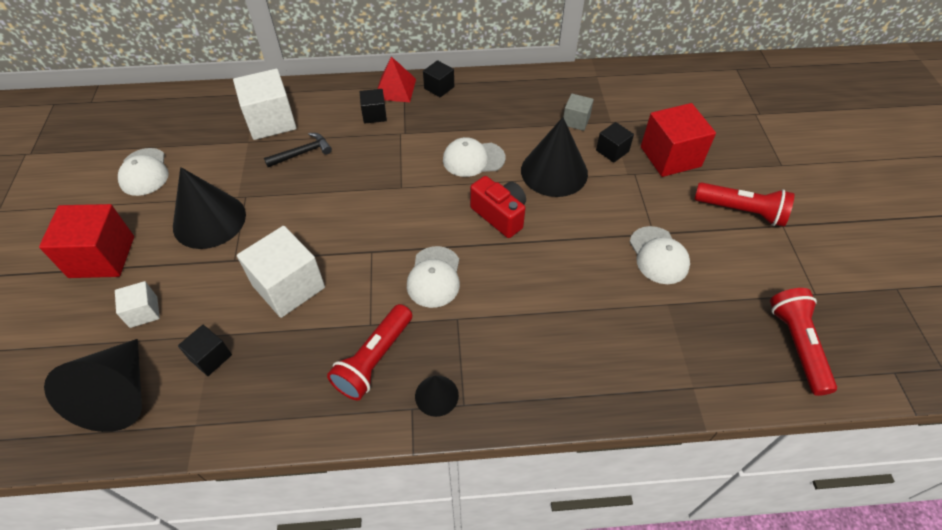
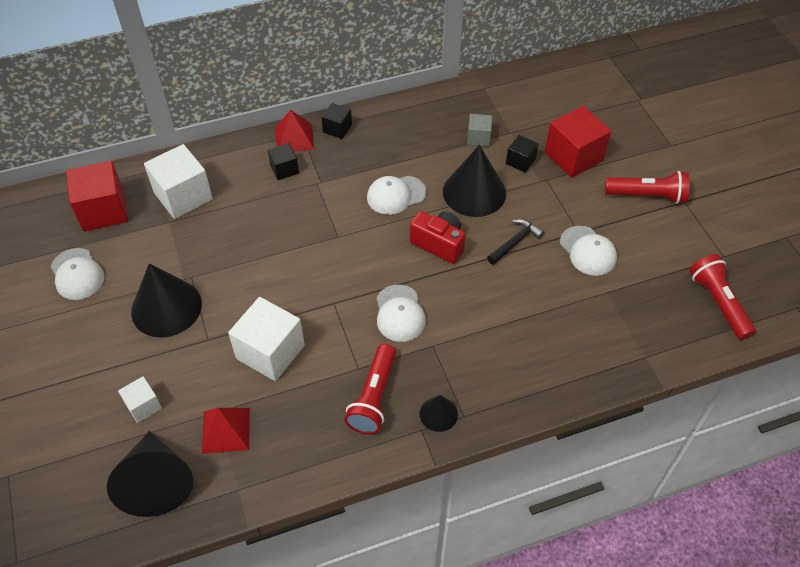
camera: 15 degrees left, 0 degrees up
(102, 257) = (76, 365): red cube -> red cube (103, 210)
(210, 357) = (225, 430): black cube -> red pyramid
(302, 153) = (229, 222): black hammer -> black hammer (515, 242)

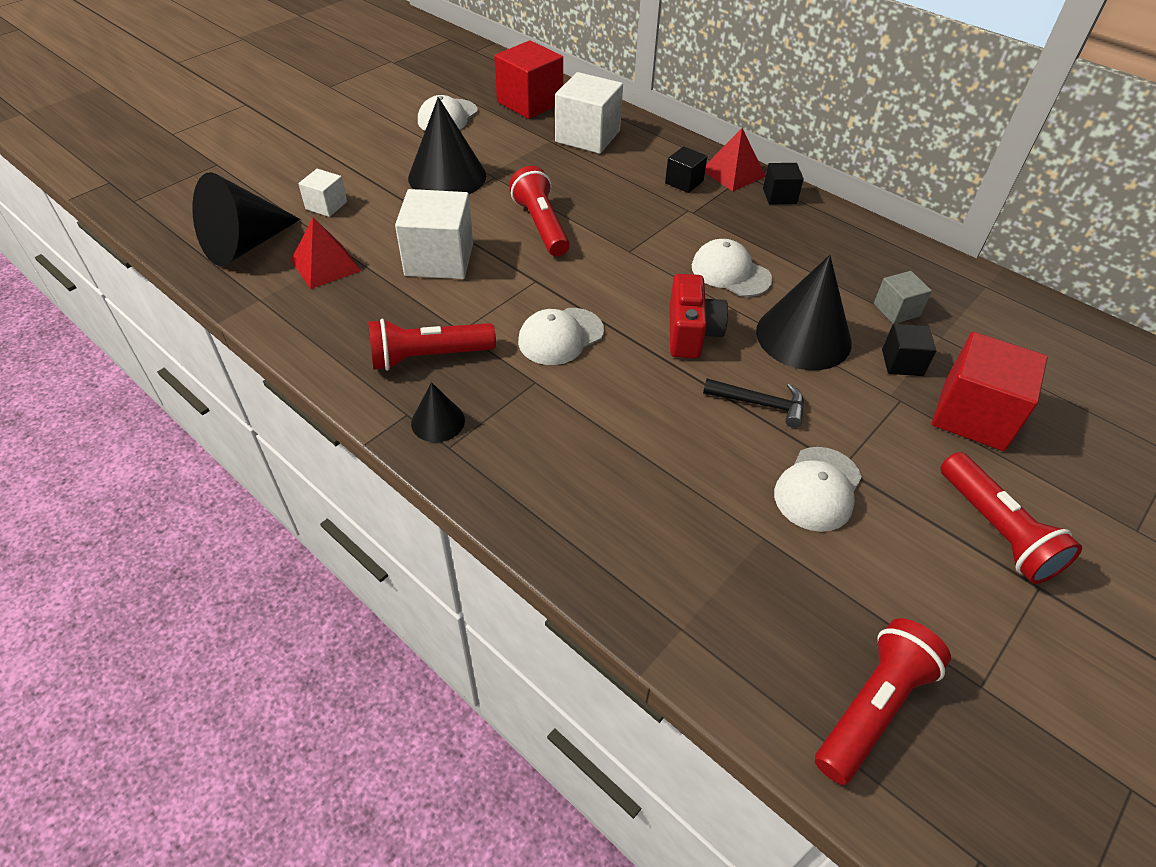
camera: 60 degrees right, 5 degrees down
(275, 273) = (541, 226): none -> red flashlight

